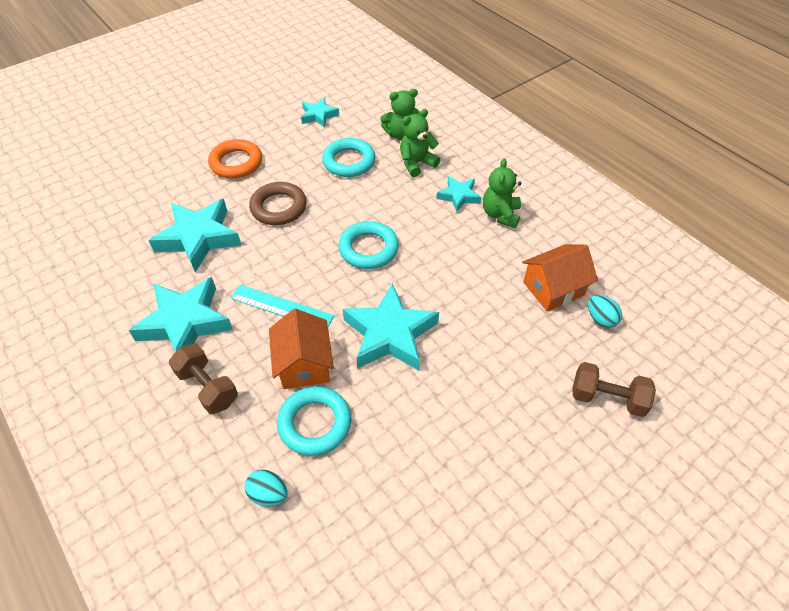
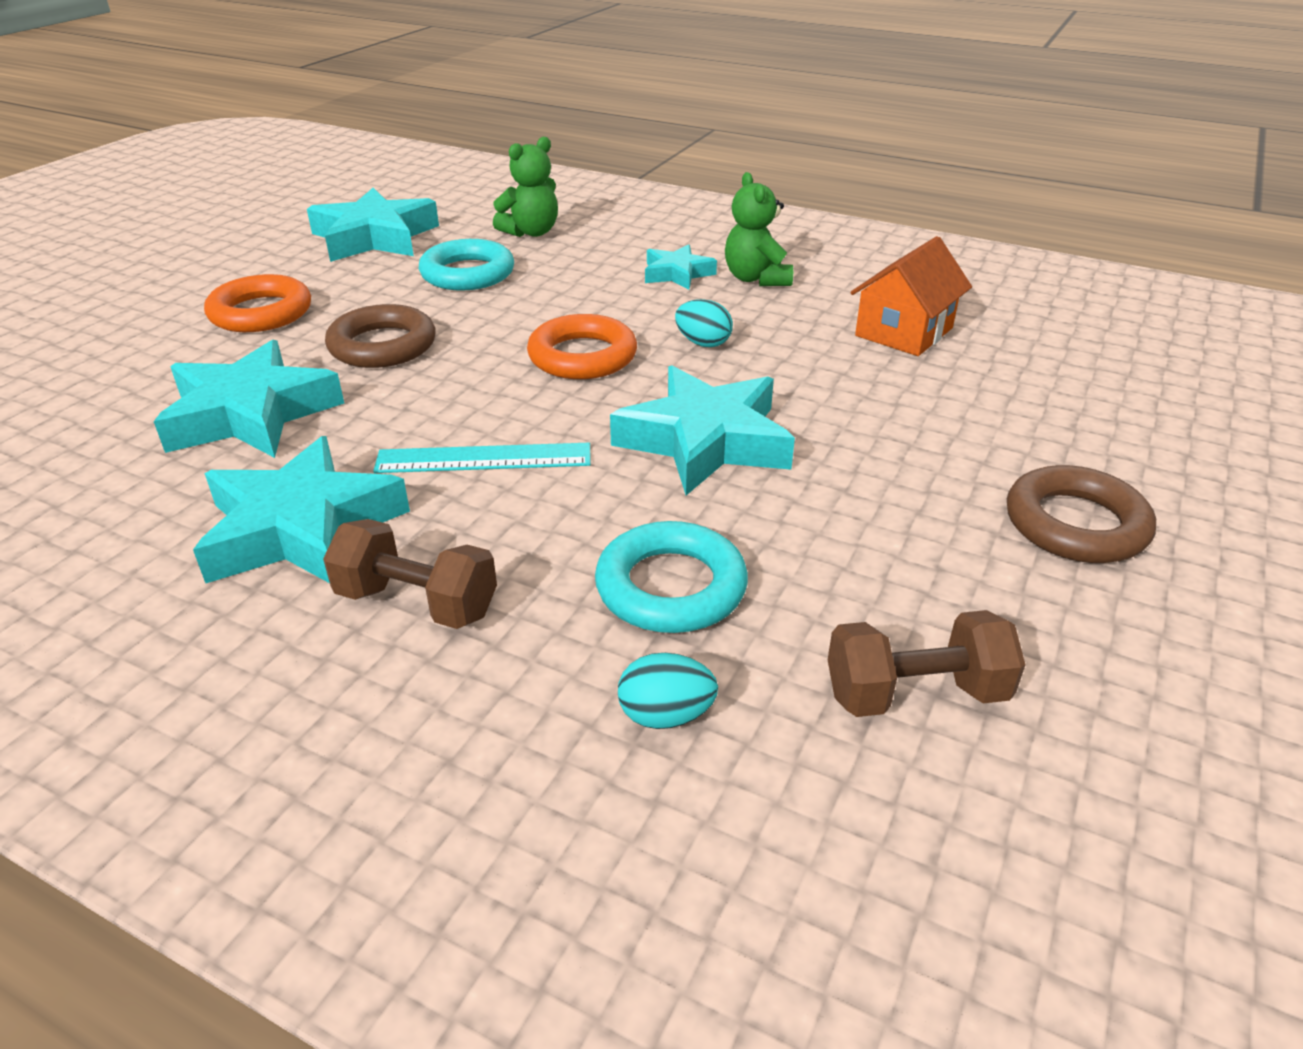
camera: 25 degrees left, 15 degrees down
(304, 364) = (585, 517): orange house -> none
(318, 115) = (374, 237): turquoise star -> turquoise star, size x1.83
(368, 249) = (582, 356): turquoise ring -> orange ring
(417, 163) = (581, 255): green teddy bear -> none
(535, 467) = (1075, 524): none -> brown ring
(600, 319) = (998, 345): turquoise egg -> turquoise egg (703, 343)
(607, 398) = (1091, 421): brown dumbbell -> brown dumbbell (915, 694)

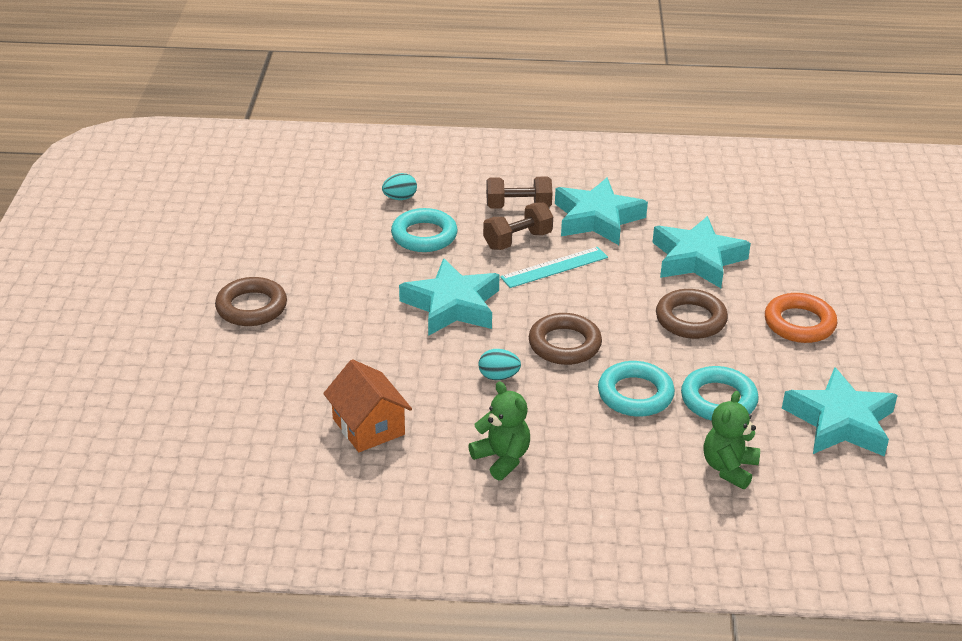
camera: 155 degrees right, 0 degrees up
(552, 295) = (635, 394): none -> turquoise ring
(582, 356) = (564, 344): orange ring -> brown ring
(677, 274) = (566, 446): turquoise star -> none
(904, 332) = (368, 427): orange house -> orange house turned 45 degrees counterclockwise
(915, 694) = (314, 224): brown dumbbell -> brown dumbbell (517, 240)

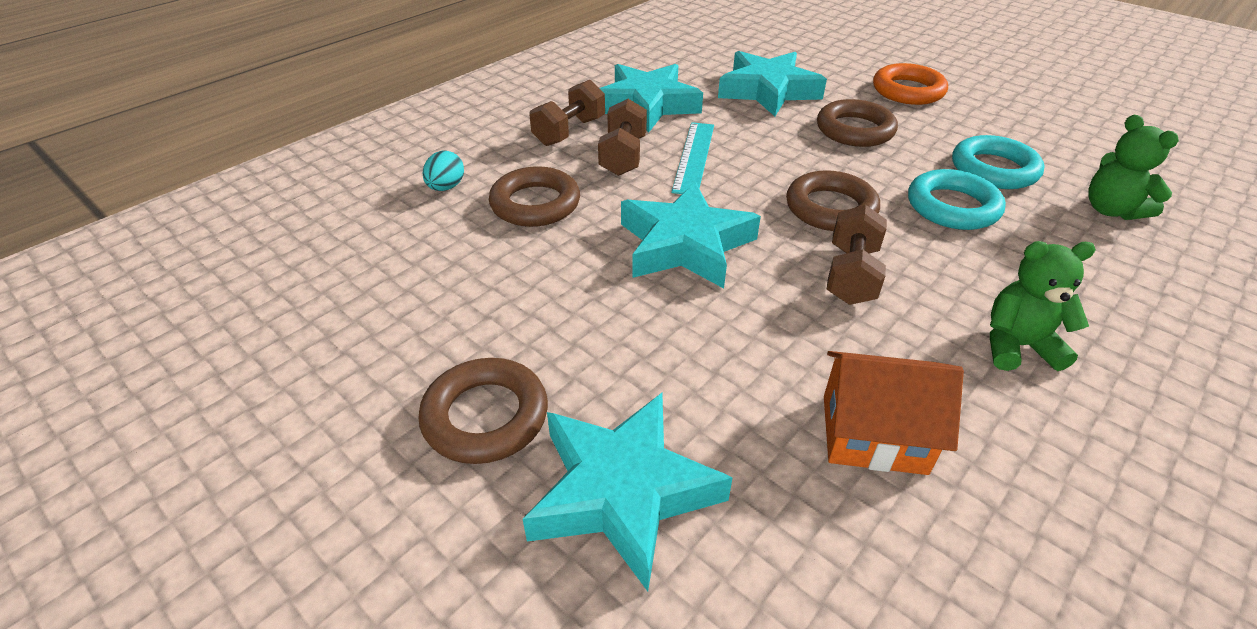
camera: 50 degrees left, 5 degrees up
(424, 236) = (535, 204): turquoise ring -> brown ring
(498, 376) = (851, 275): turquoise egg -> brown dumbbell
(840, 422) = (1066, 132): turquoise star -> turquoise star (623, 491)

